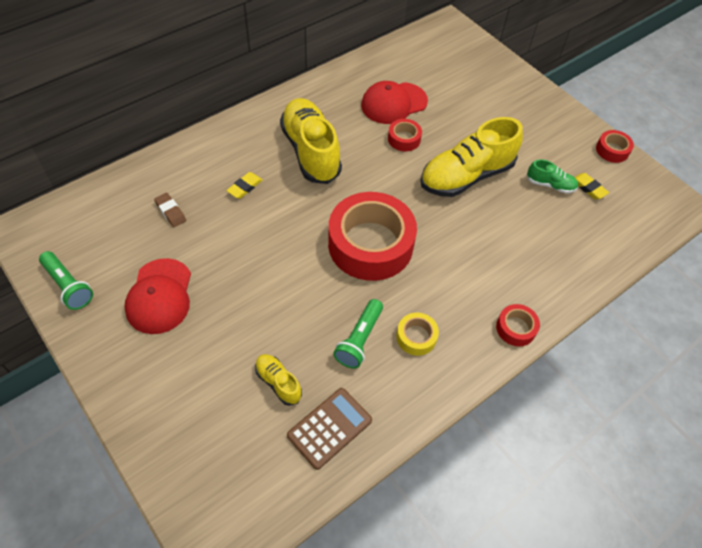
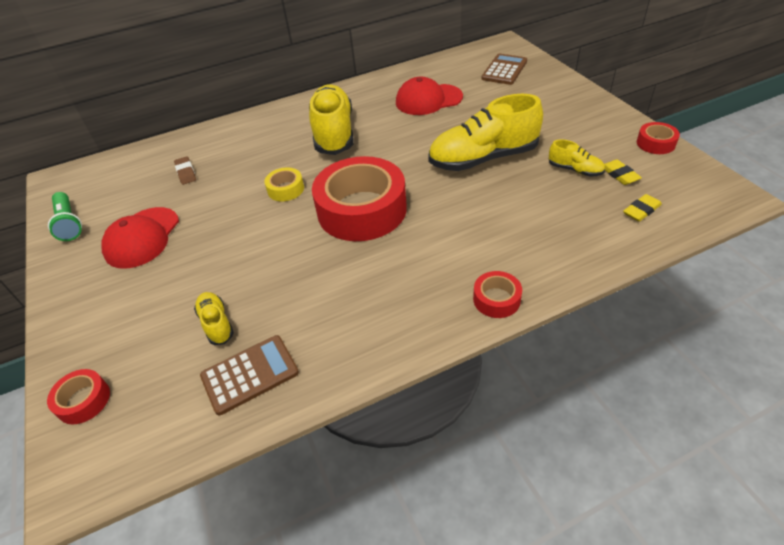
camera: 20 degrees right, 10 degrees down
(245, 187) = (260, 158): yellow eraser -> yellow eraser (641, 210)
(359, 339) = (317, 293): green flashlight -> none
(404, 139) = (428, 127): red tape -> red tape (83, 400)
(416, 337) = (379, 297): yellow tape -> yellow tape (285, 189)
(458, 61) = (504, 70): none -> brown calculator
(550, 185) = (575, 170): green shoe -> yellow shoe

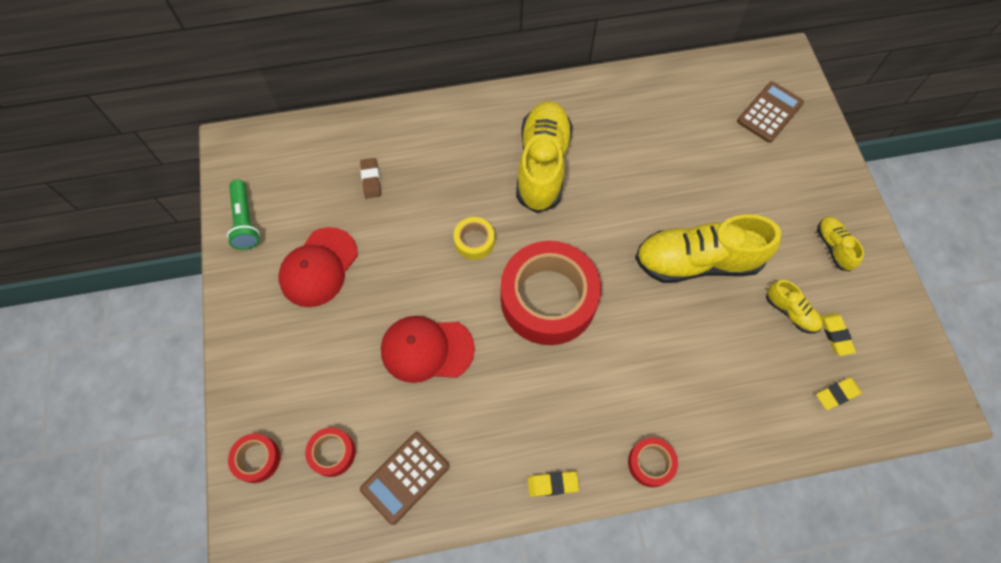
camera: 10 degrees right, 20 degrees up
(216, 324) = (382, 407): yellow shoe -> yellow shoe (833, 247)
(250, 374) = (405, 477): brown calculator -> brown calculator turned 150 degrees clockwise
(405, 340) = (552, 484): none -> yellow eraser
(428, 100) = (664, 140): red cap -> red cap (426, 349)
(655, 143) = (895, 299): red tape -> red tape (332, 453)

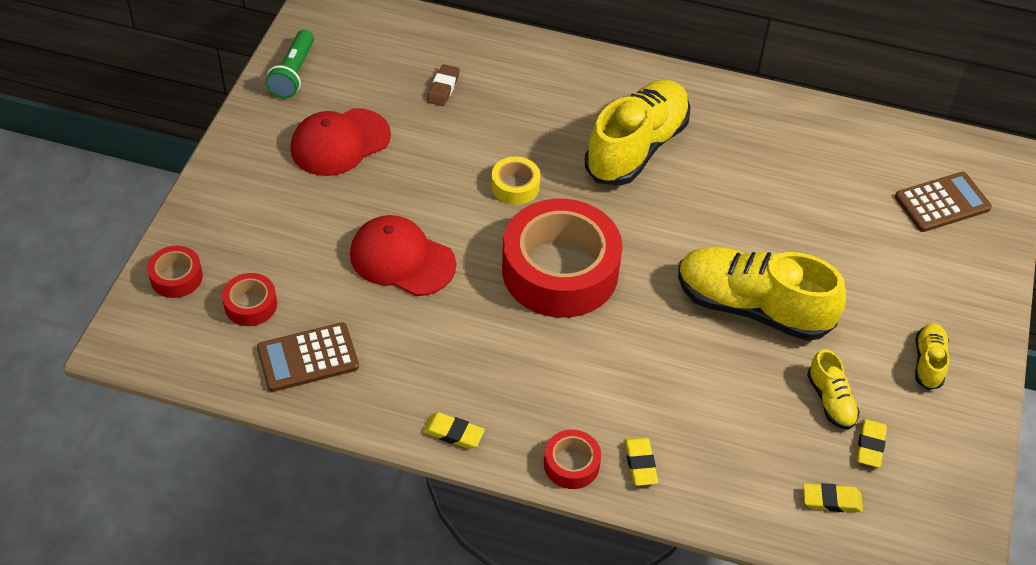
camera: 25 degrees right, 15 degrees down
(697, 435) = (640, 463): none -> yellow eraser

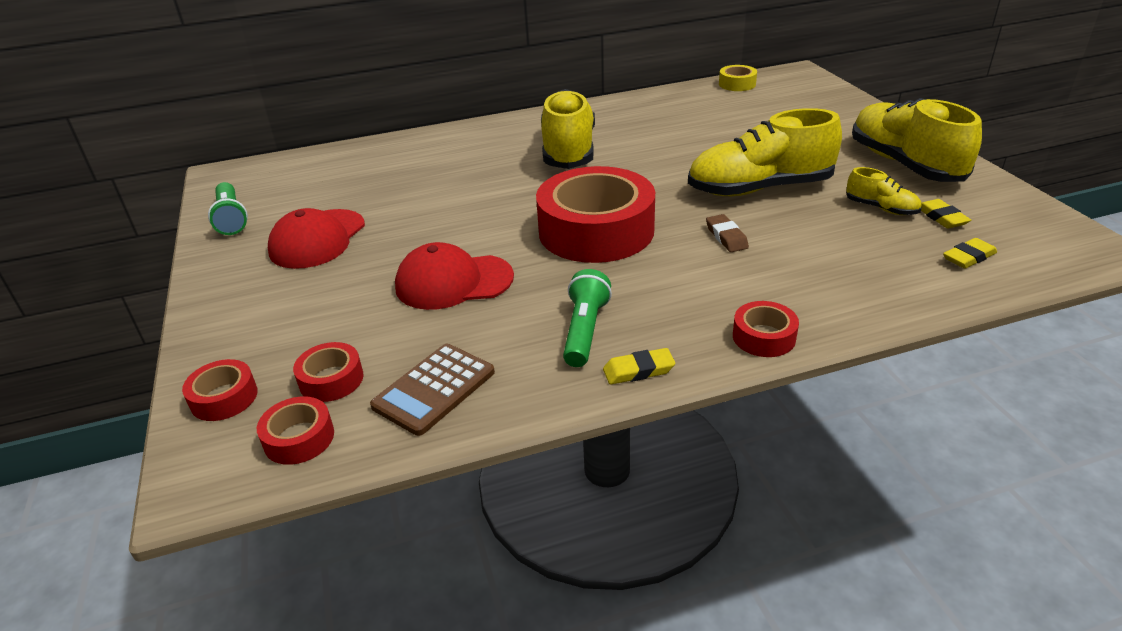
camera: 30 degrees left, 15 degrees down
(199, 344) = (299, 438): none -> red tape
(443, 88) = (379, 178): brown eraser -> brown eraser (726, 237)
(451, 372) = (585, 331): none -> green flashlight
(515, 186) = (501, 203): yellow tape -> yellow tape (737, 84)
(640, 463) = (814, 308): yellow eraser -> none
(928, 362) = (904, 164): yellow shoe -> yellow shoe, size x2.15
(942, 203) = (796, 99): brown calculator -> none

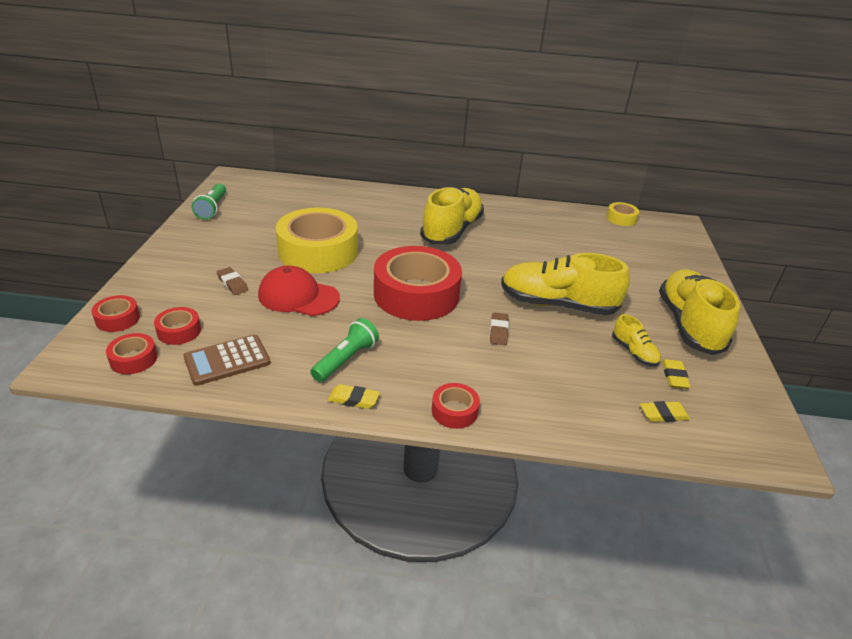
camera: 20 degrees right, 0 degrees up
(317, 239) = (247, 239): red cap -> none
(350, 297) = (232, 283): none -> brown eraser
(428, 223) = (318, 251): none -> yellow tape

